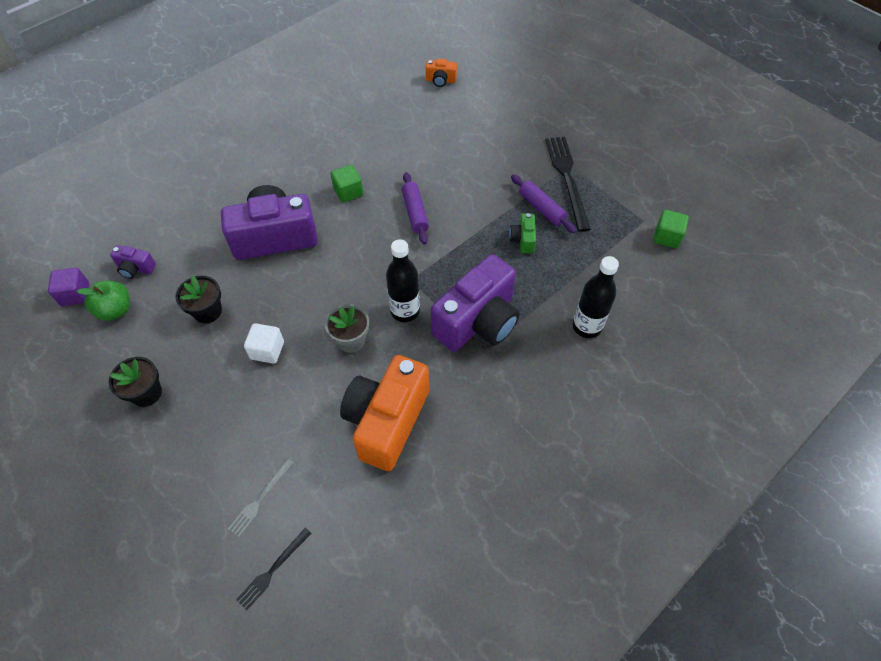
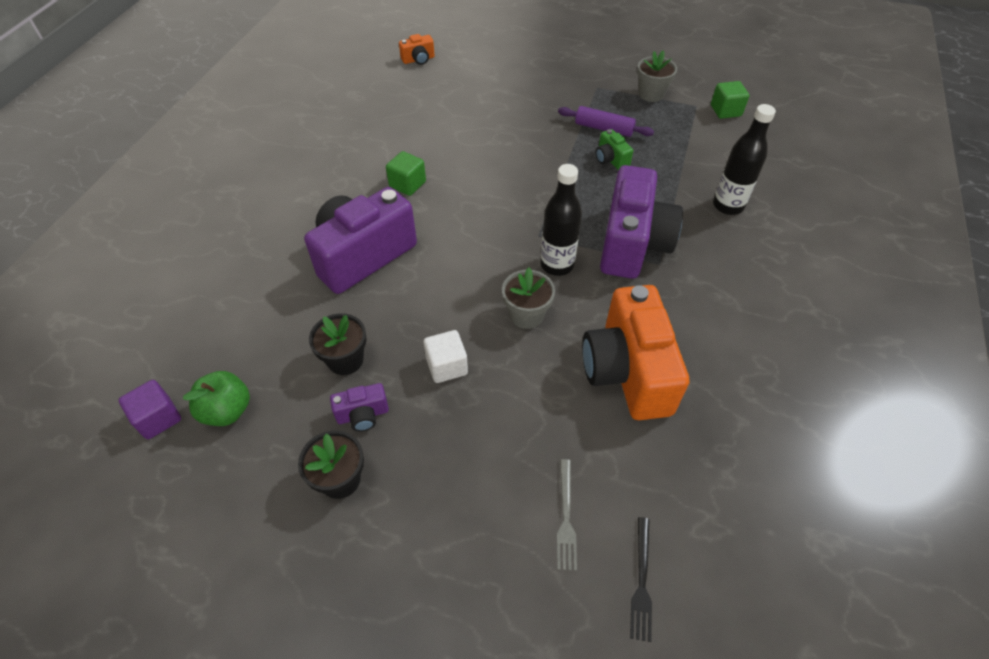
camera: 30 degrees left, 5 degrees down
(136, 268) = (219, 356): purple camera -> purple camera (363, 415)
(415, 212) = (491, 176): purple rolling pin -> none
(567, 179) = (604, 97): black fork -> none
(612, 192) = (651, 94): none -> grey flower pot

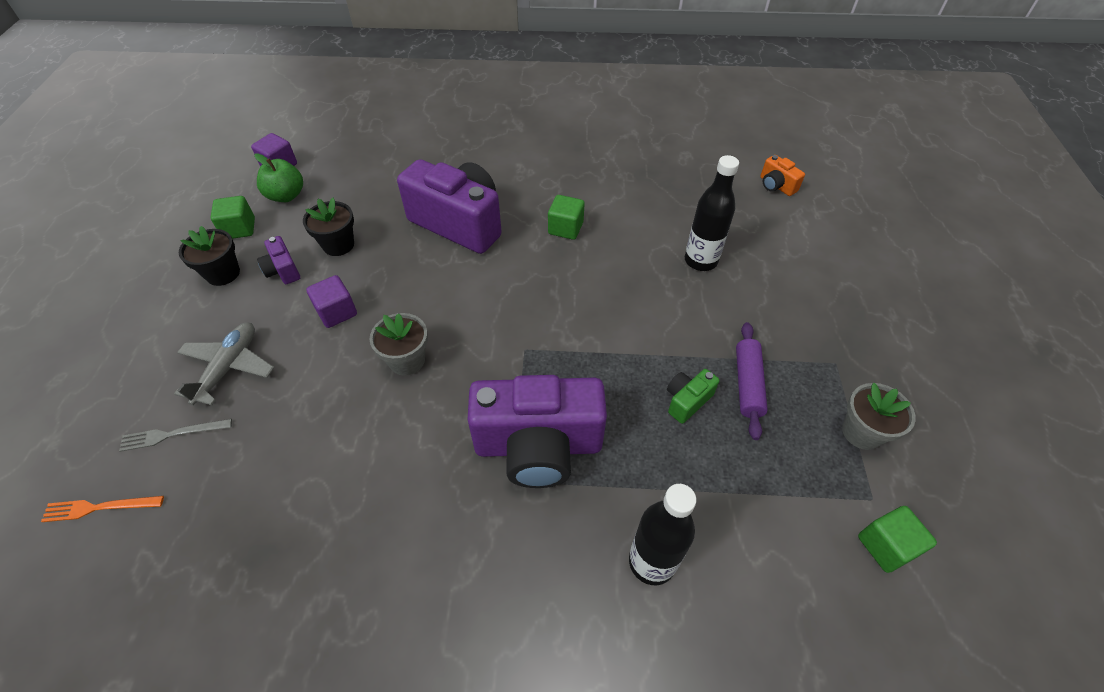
camera: 75 degrees right, 0 degrees up
(264, 463) = (239, 229): none -> green cube
(447, 366) = (337, 312): white cube -> purple cube
(491, 466) = (229, 367): none -> grey plane
(557, 265) = (484, 374): black bottle -> black bottle (700, 261)
(627, 371) = (341, 465): orange camera -> none
(641, 581) = (99, 508): black fork -> orange fork

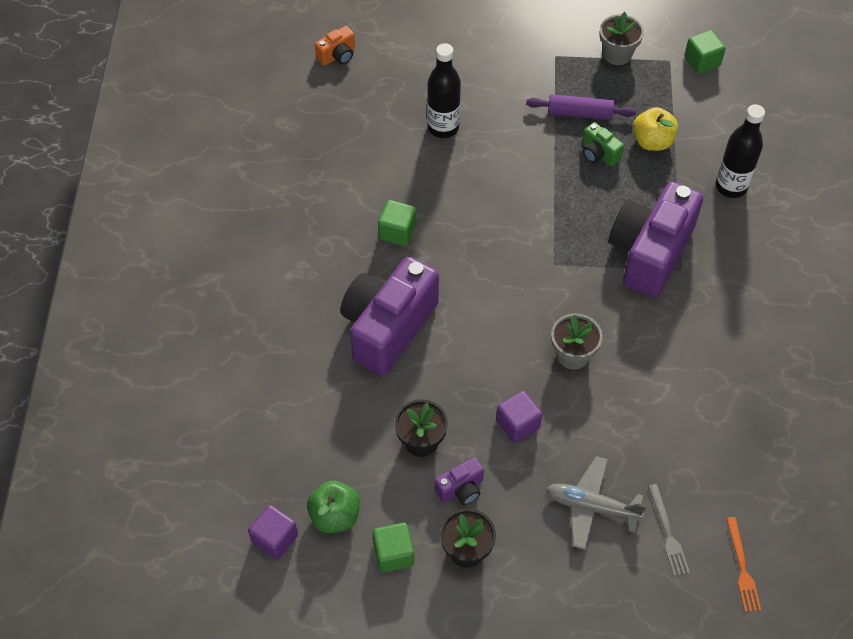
camera: 90 degrees left, 5 degrees up
(538, 446) = (649, 252): purple camera -> purple camera turned 150 degrees counterclockwise
(717, 463) = (652, 141): none -> yellow apple

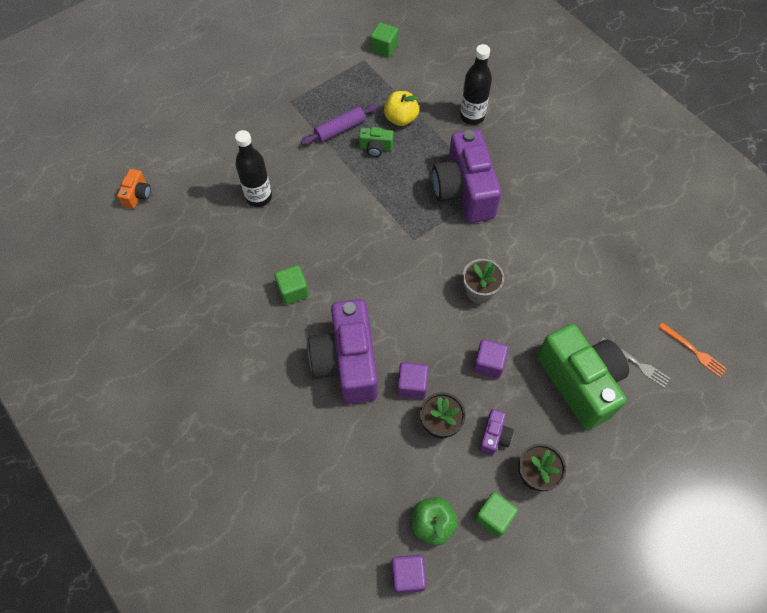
camera: 40 degrees left, 5 degrees up
(427, 389) = (412, 385): none -> purple cube
(591, 506) = (580, 382): grey plane -> green camera
(617, 54) = (328, 75): grey flower pot -> none

